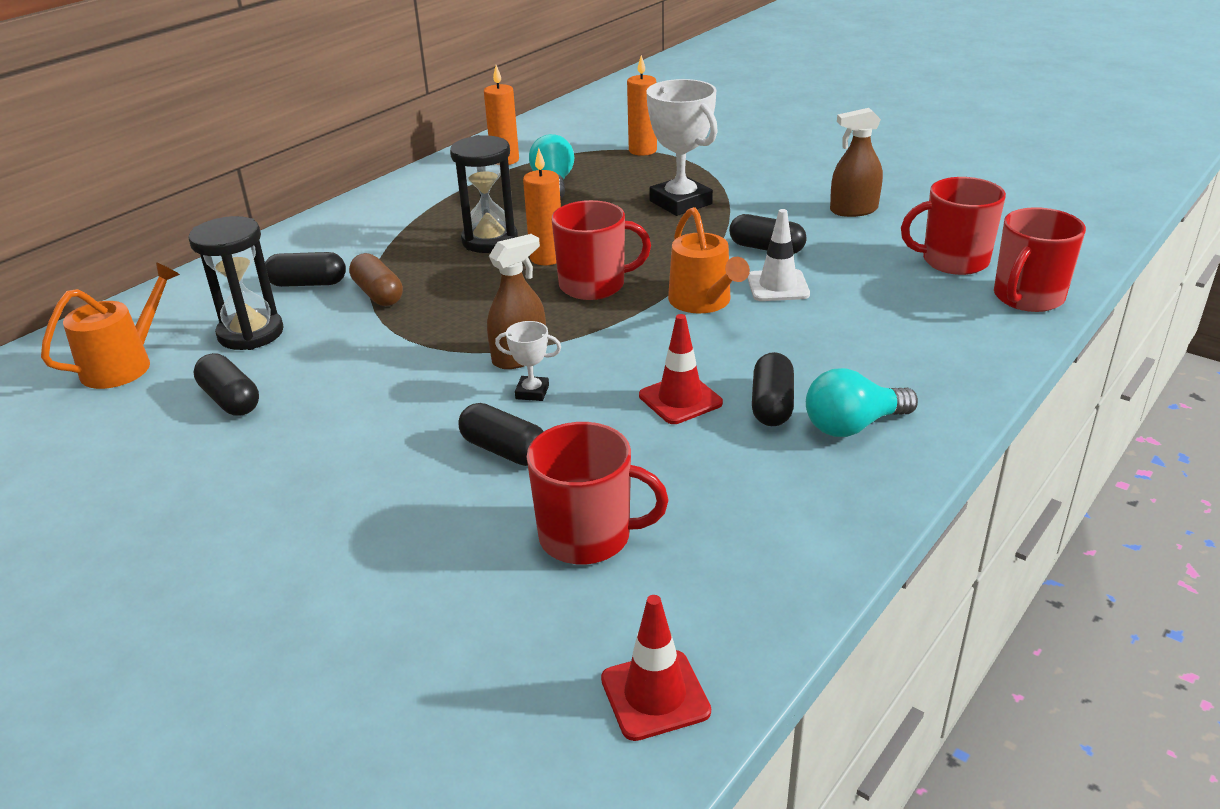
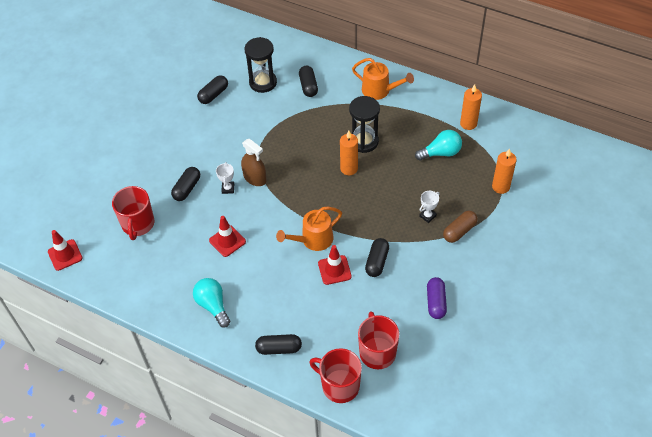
camera: 80 degrees right, 20 degrees up
(124, 365) = (234, 53): orange watering can -> orange watering can (379, 90)
(378, 294) = (303, 114): brown capsule -> brown capsule (459, 231)
(594, 285) = (323, 193): red mug -> none
(680, 203) = (427, 216): white trophy -> white trophy, size x0.47
(771, 405) = (226, 275): black capsule -> black capsule (279, 348)
(778, 286) = (334, 270): white traffic cone -> red traffic cone
(853, 210) = (436, 302): brown spray bottle -> purple capsule

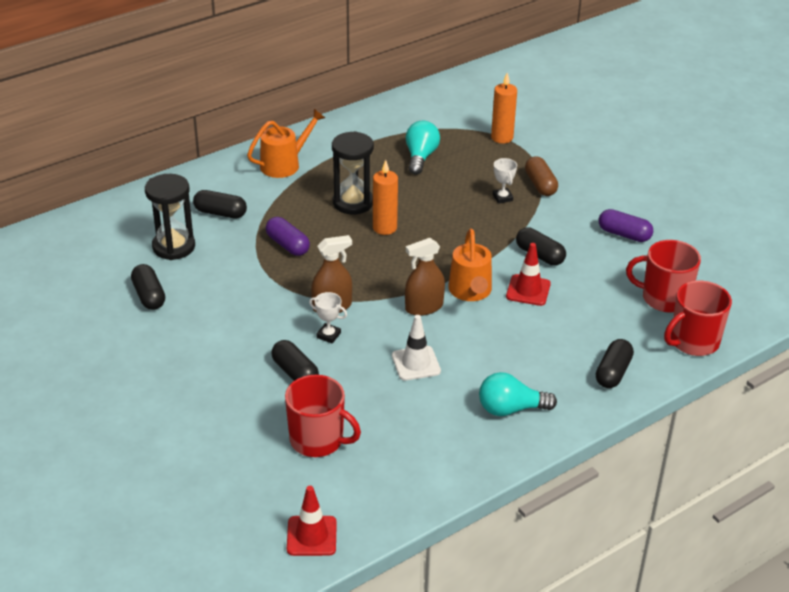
camera: 65 degrees left, 15 degrees down
(227, 241) = (416, 363): red traffic cone -> white traffic cone
(282, 222) = (424, 307): none -> brown spray bottle
(299, 131) = (287, 245): none -> purple capsule
(468, 123) = (395, 125): orange candle -> none

